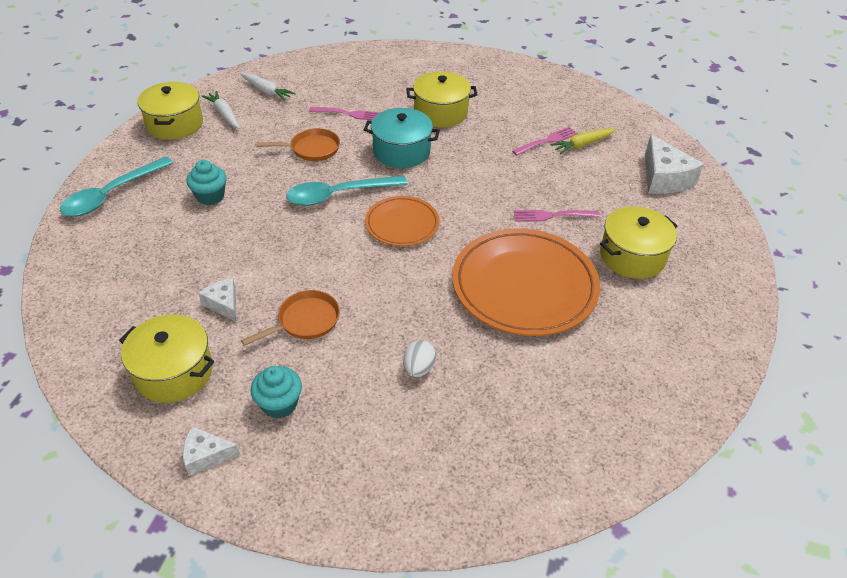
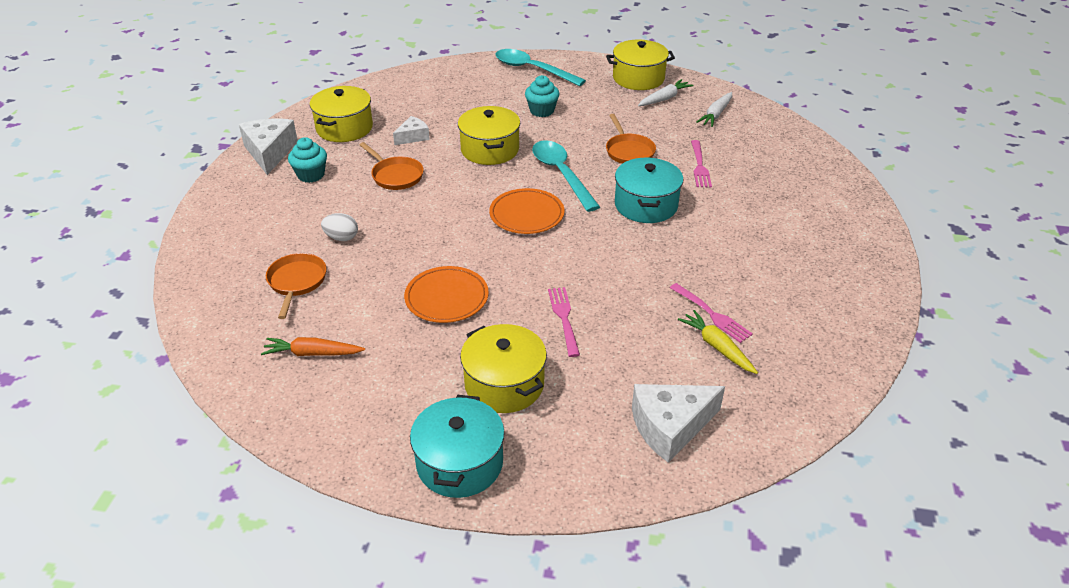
camera: 85 degrees right, 5 degrees down
(206, 455) = (270, 152): white cheese -> white cheese, size x1.75
(440, 112) = (733, 227): yellow pot -> yellow pot (490, 150)
(495, 406) = (297, 282): none -> orange pan
(524, 286) = (446, 298): orange plate -> orange plate, size x0.55
(605, 386) = (312, 353): none -> orange carrot
(719, 287) = (459, 463): none -> turquoise pot

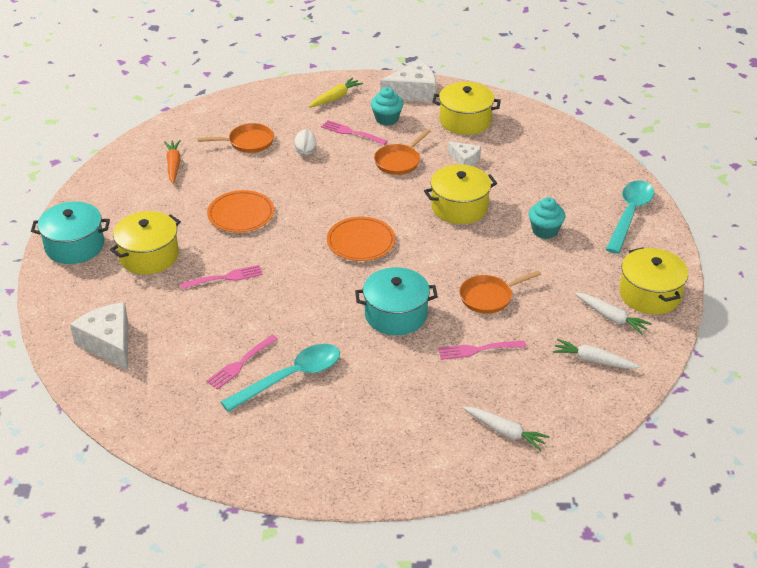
camera: 80 degrees right, 0 degrees up
(324, 201) = (352, 133): none -> pink fork
(561, 174) = (432, 256): turquoise spoon -> turquoise spoon (291, 377)
(717, 347) = (199, 367): yellow carrot -> yellow carrot (335, 97)
(802, 166) = (505, 432): none -> white carrot

